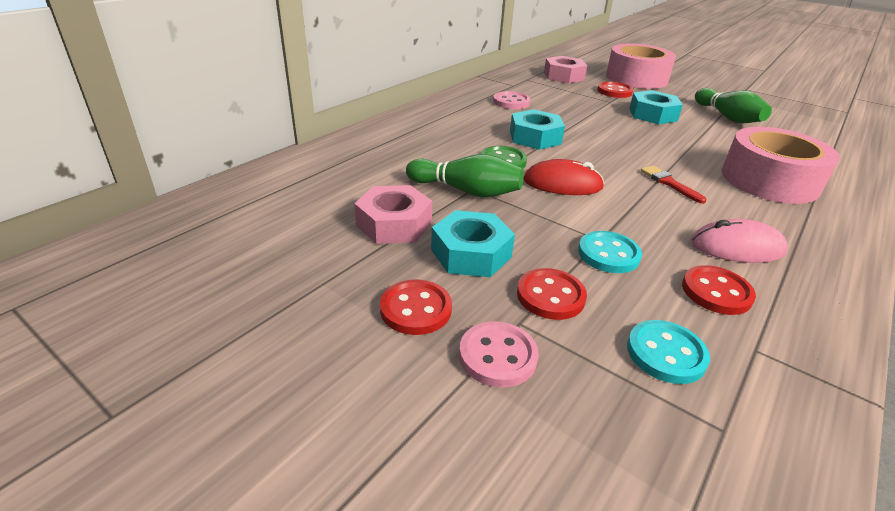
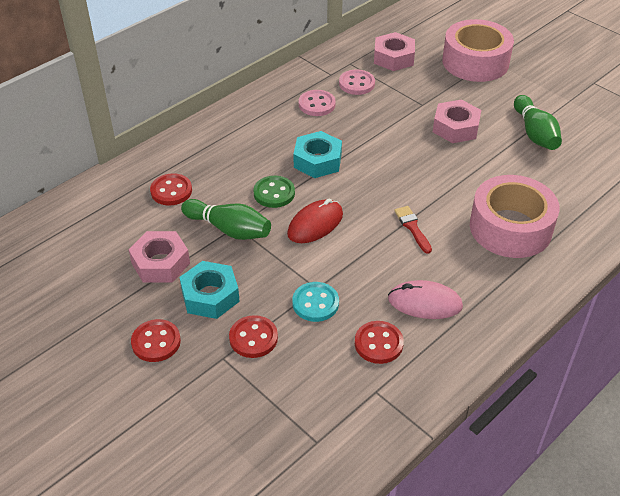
camera: 10 degrees right, 10 degrees up
(497, 356) = (198, 381): pink button -> pink button (356, 84)
(562, 184) = (315, 224): red mouse -> red mouse turned 60 degrees counterclockwise
(614, 91) = (436, 87): red button -> red button (171, 191)
(653, 114) = (455, 127): turquoise nut -> pink nut
(666, 353) = (310, 389): turquoise button -> none

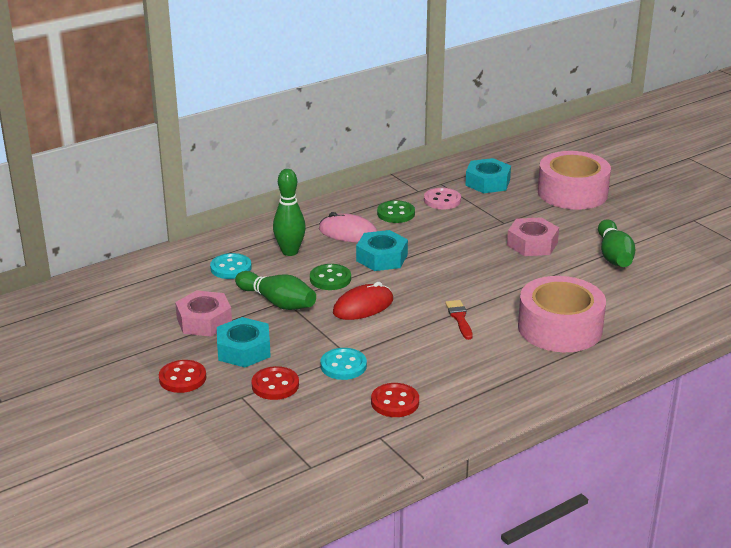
camera: 10 degrees right, 15 degrees down
(171, 191) = (231, 268): red button -> turquoise button
(225, 163) = (290, 252): none -> green bowling pin
(317, 104) = (396, 213): pink button -> green button
(393, 58) = (487, 182): pink nut -> turquoise nut
(425, 303) = (451, 376): pink mouse -> pink mouse (348, 233)

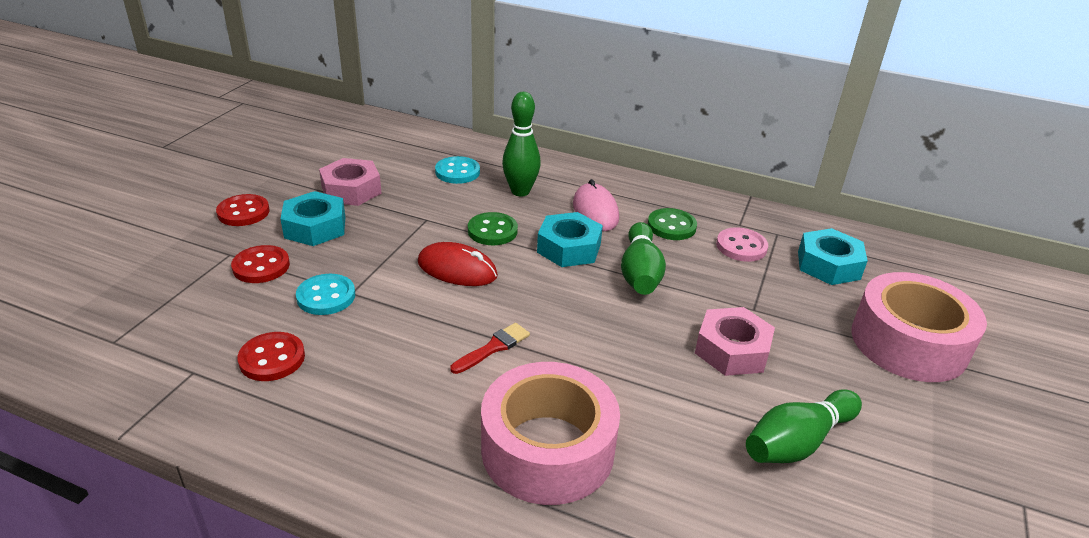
camera: 55 degrees right, 5 degrees up
(277, 302) = (418, 216): green bowling pin -> green bowling pin (640, 273)

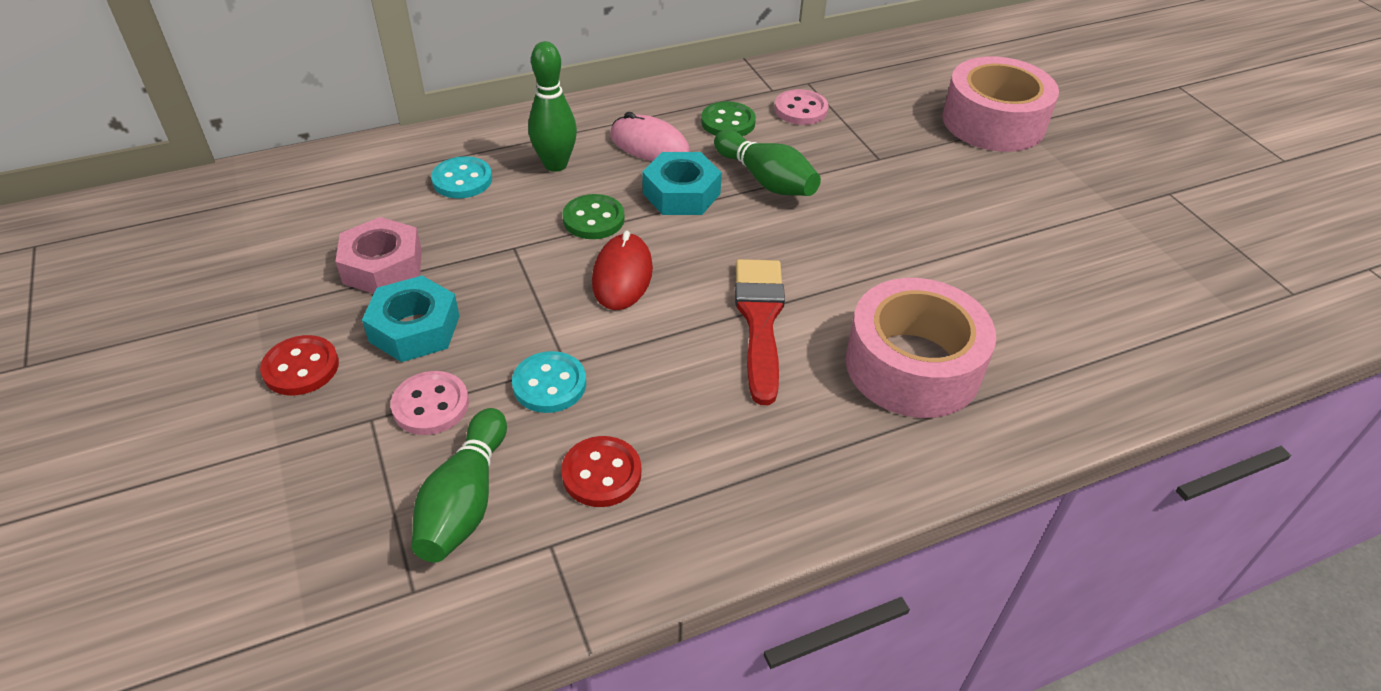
camera: 45 degrees left, 10 degrees up
(261, 266) = (431, 405): red button -> pink button
(457, 269) = (622, 275): red mouse -> red mouse turned 60 degrees counterclockwise
(493, 347) = (760, 320): red brush -> red brush, size x1.85
(732, 350) = (911, 201): pink nut -> none
(797, 442) = (1031, 240): green bowling pin -> green bowling pin (465, 501)
(828, 265) = (874, 89): turquoise nut -> none

